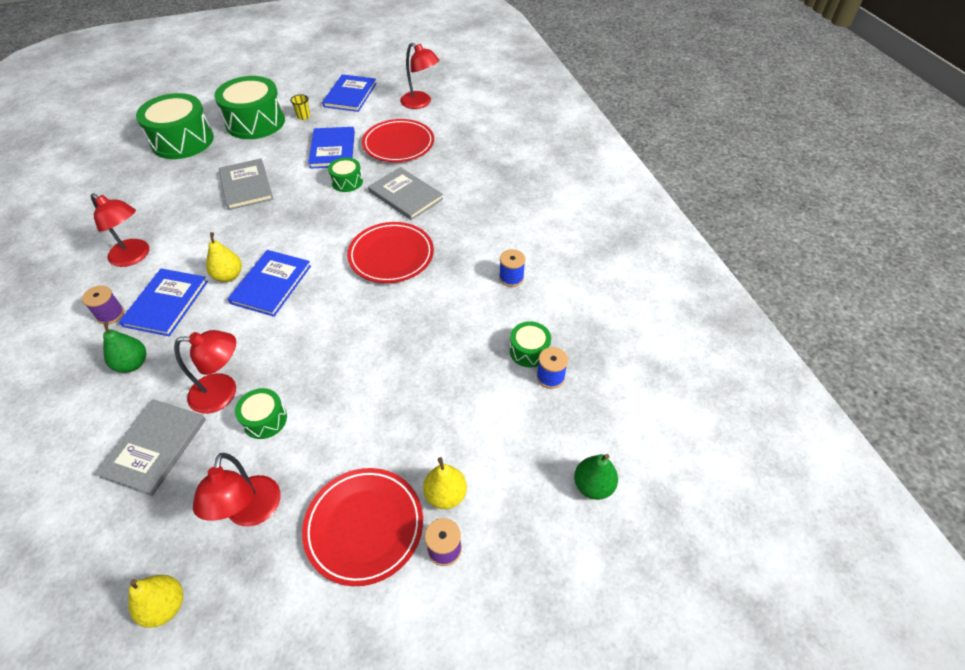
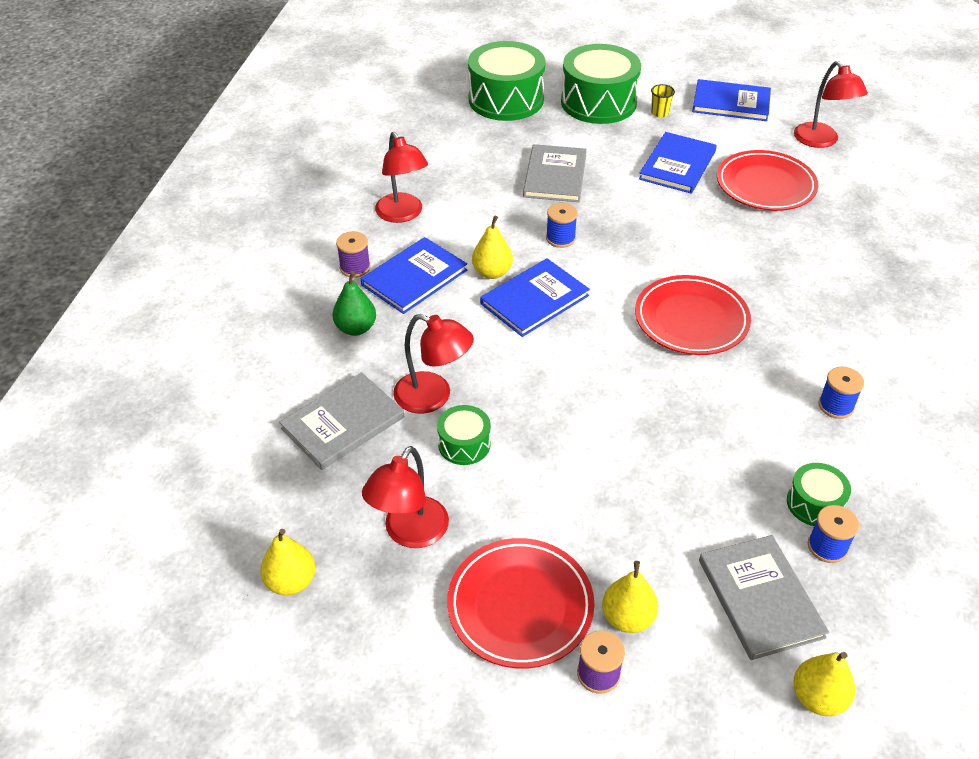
camera: 30 degrees right, 5 degrees down
(271, 231) = (560, 238): none -> blue spool
(347, 182) = (677, 211): green drum -> none
(350, 95) = (731, 103): blue book -> blue book turned 60 degrees clockwise
(405, 195) = (744, 253): grey book -> grey book (760, 598)
(593, 486) = (817, 697): green pear -> yellow pear

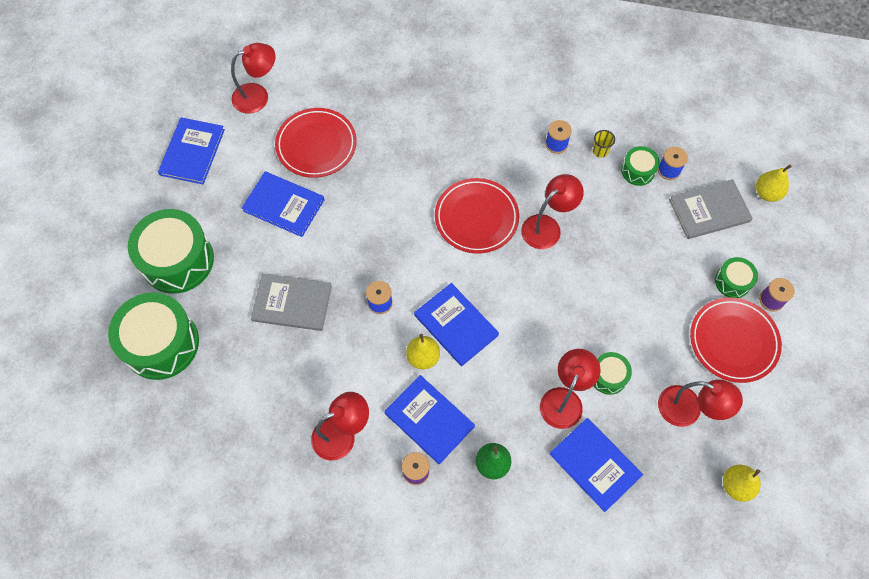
camera: 90 degrees left, 20 degrees up
(343, 423) = (595, 464): grey book -> blue book
(627, 618) = (732, 281): yellow pear -> green drum
(659, 113) = (201, 210): yellow cup -> yellow cup (600, 151)
(690, 390) = (547, 226): none -> red lamp

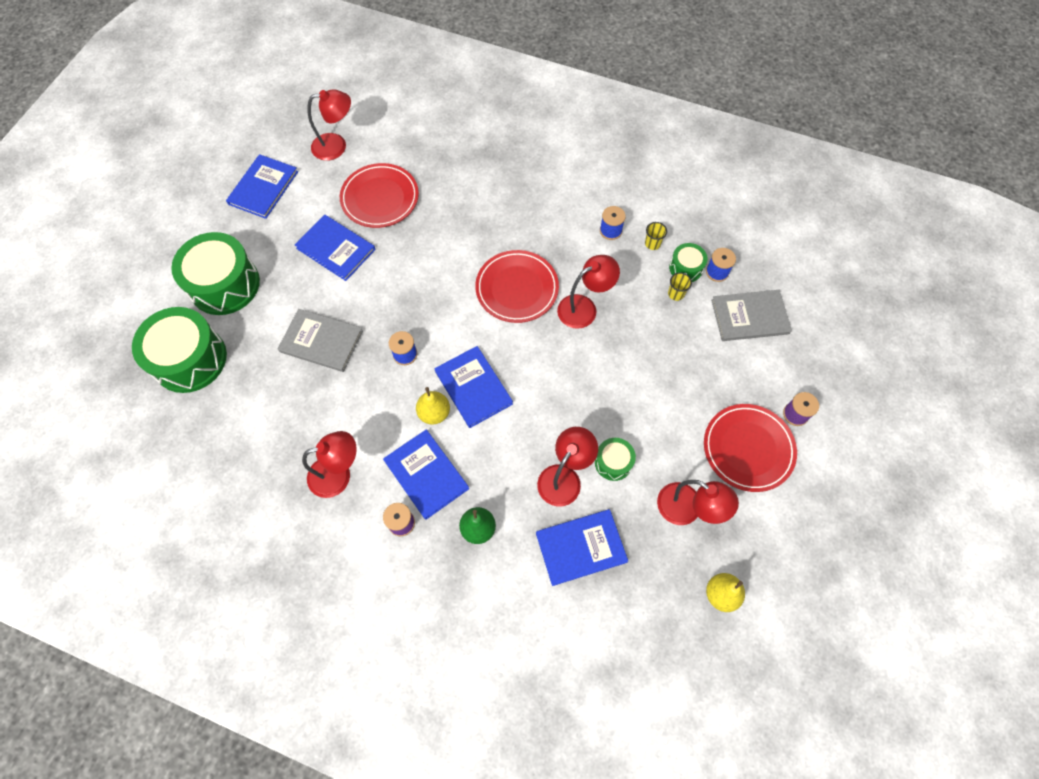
camera: 10 degrees right, 0 degrees up
(595, 464) = (581, 547): blue book -> blue book turned 75 degrees counterclockwise
(633, 198) = (676, 294): none -> yellow cup
(732, 281) = (759, 390): green drum -> none
(767, 193) = (812, 309): yellow pear -> none

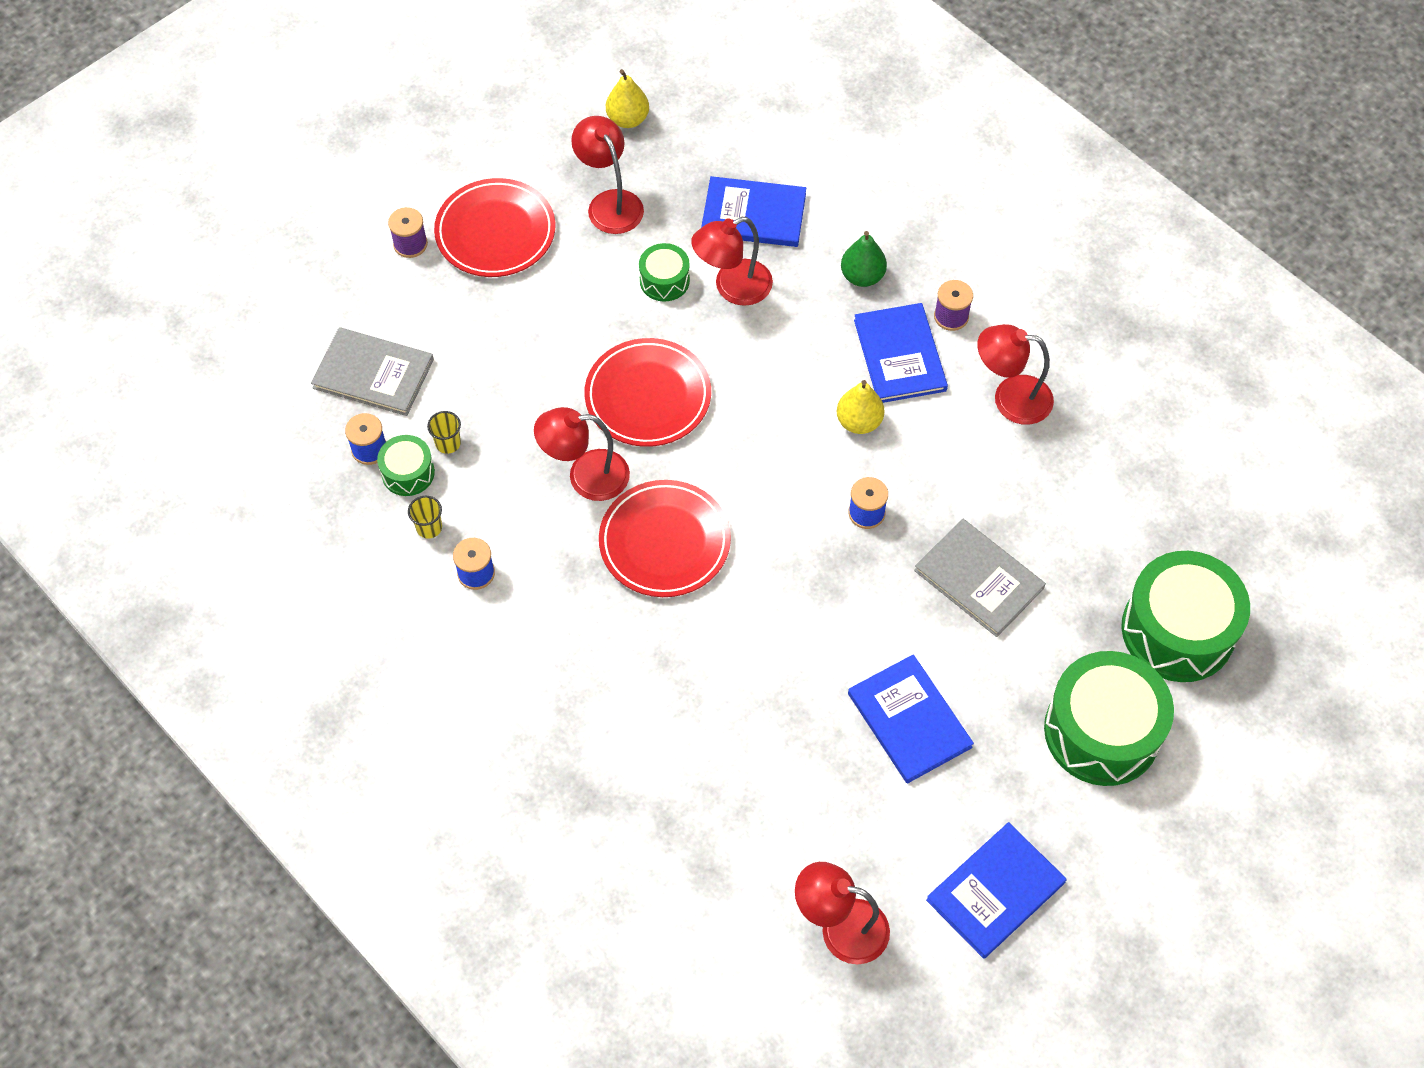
camera: 155 degrees left, 5 degrees down
(380, 198) = (805, 784): red plate -> red plate (648, 396)
(473, 387) = (793, 432): blue book -> none

